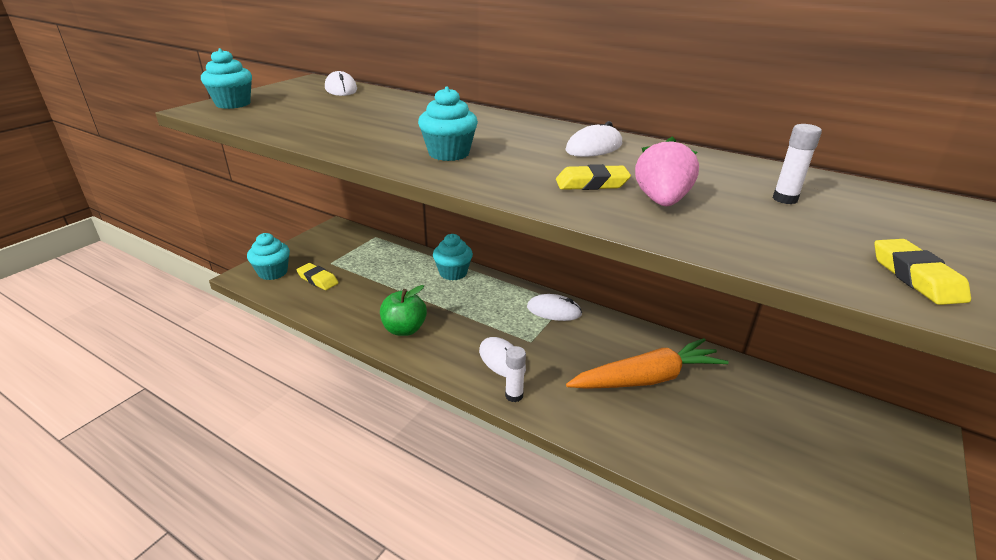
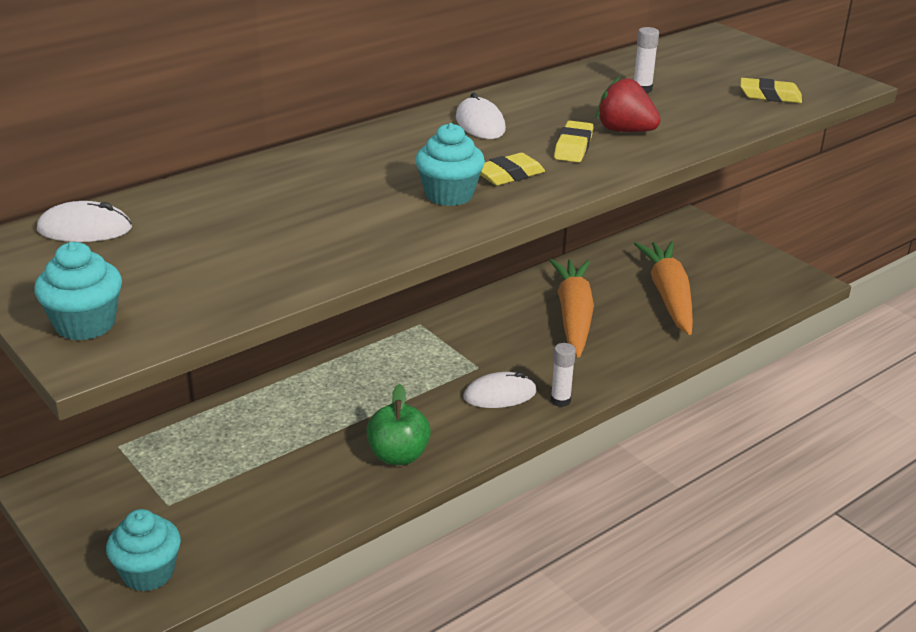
camera: 70 degrees left, 0 degrees up
(318, 280) = (212, 523): yellow eraser -> yellow eraser (509, 175)
(453, 273) = (291, 391): turquoise cupcake -> none
(554, 311) = (430, 336): white mouse -> none
(661, 201) = (624, 131): pink strawberry -> red strawberry
(745, 440) = (668, 296): none -> orange carrot

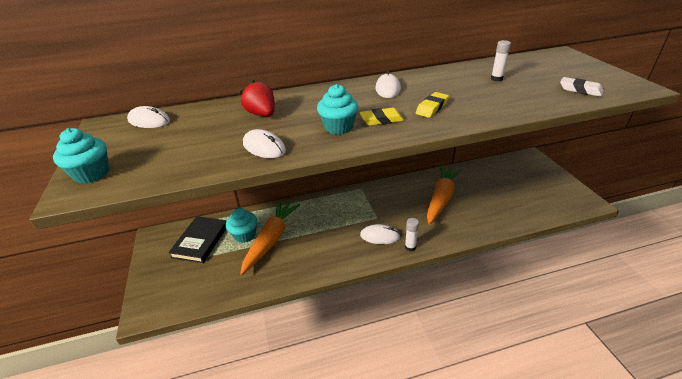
camera: 25 degrees right, 5 degrees up
(148, 573) = (162, 295): turquoise cupcake -> turquoise cupcake (244, 235)
(155, 473) = (200, 241): none -> black book
(353, 240) = (264, 147): none -> white mouse
(398, 456) = (311, 259): green apple -> none
(624, 131) = (470, 102): red strawberry -> red strawberry (262, 114)
(668, 296) = (500, 197): orange carrot -> orange carrot (271, 239)
(770, 96) = (580, 90): yellow eraser -> white eraser

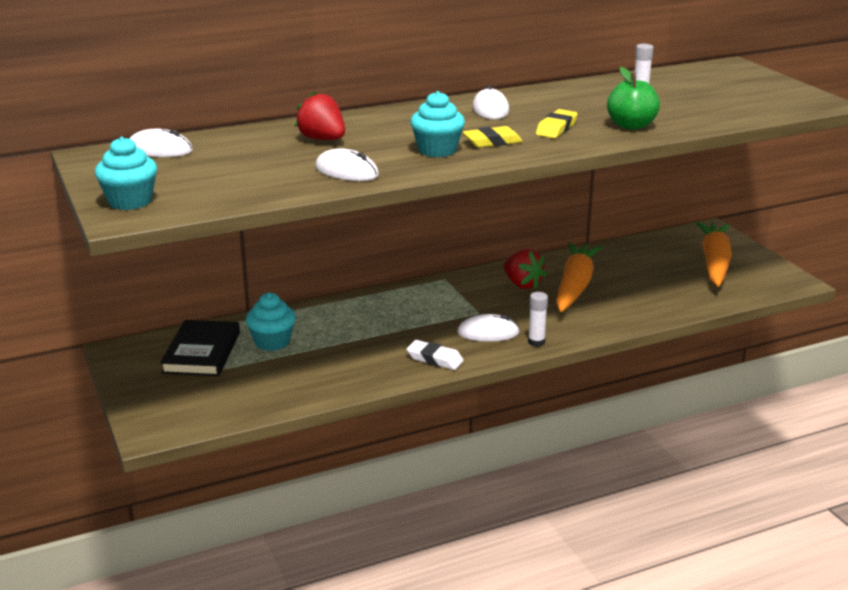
camera: 10 degrees left, 10 degrees down
(271, 239) = (318, 345): orange carrot -> orange carrot (714, 262)
(408, 195) = (522, 284): none -> red strawberry
(489, 106) = (631, 126): none -> green apple
(580, 90) = (748, 107): white eraser -> white eraser (434, 359)

